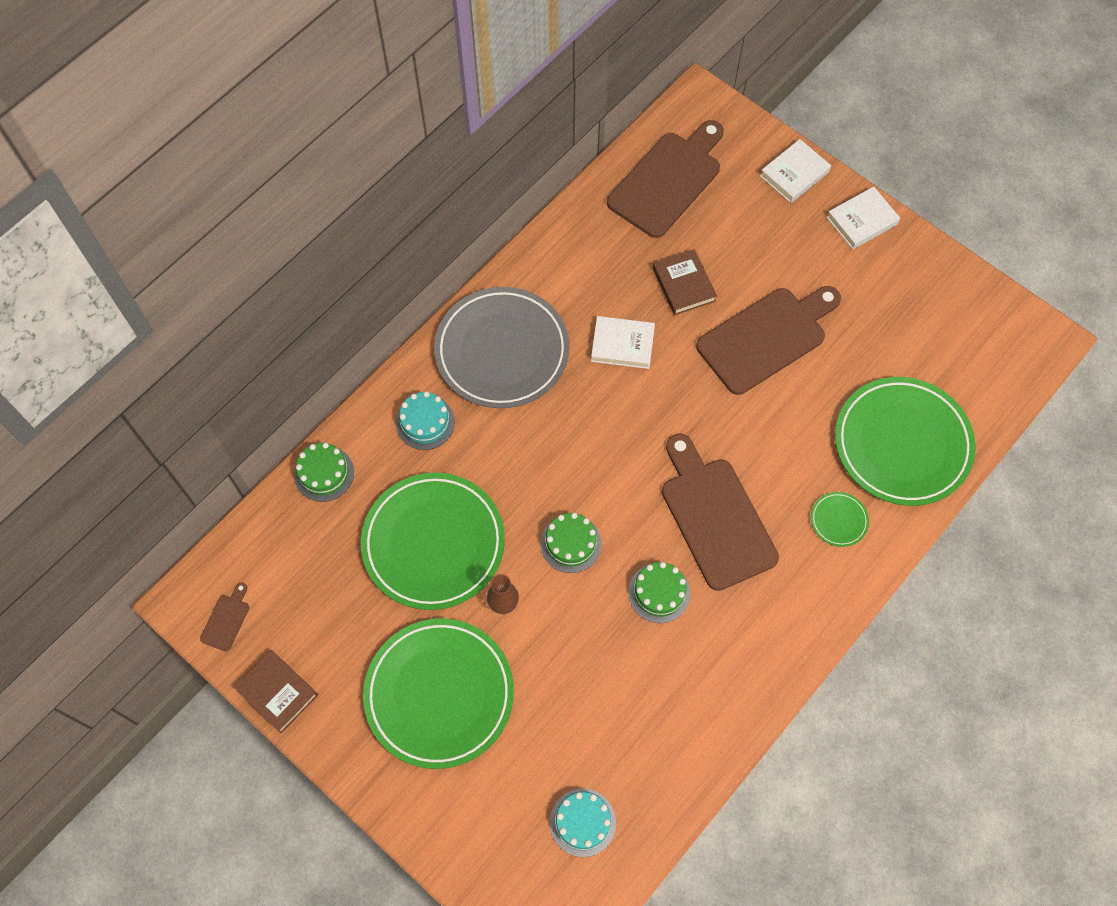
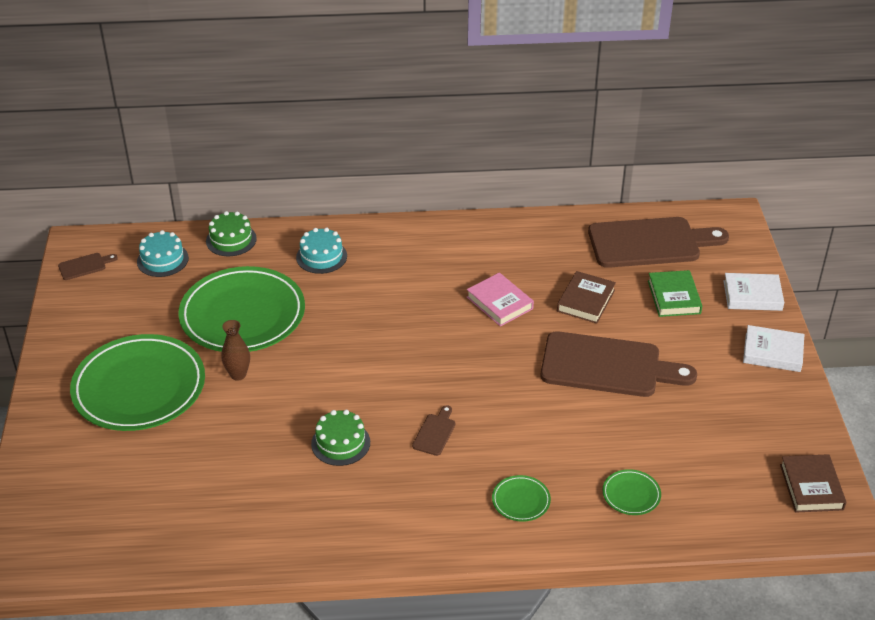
camera: 45 degrees right, 25 degrees down
(277, 692) = (60, 317): brown book -> brown book (811, 487)
(502, 351) = (417, 255): grey plate -> none
(570, 543) = (322, 376): green cake -> none
(582, 822) = (122, 520): turquoise cake -> turquoise cake (162, 260)
(622, 345) = (499, 303): white book -> pink book
(715, 517) = (435, 432): brown cutting board -> brown cutting board, size x0.41
(742, 224) = (674, 297): none -> green book
(902, 444) = (631, 494): green plate -> green plate, size x0.41

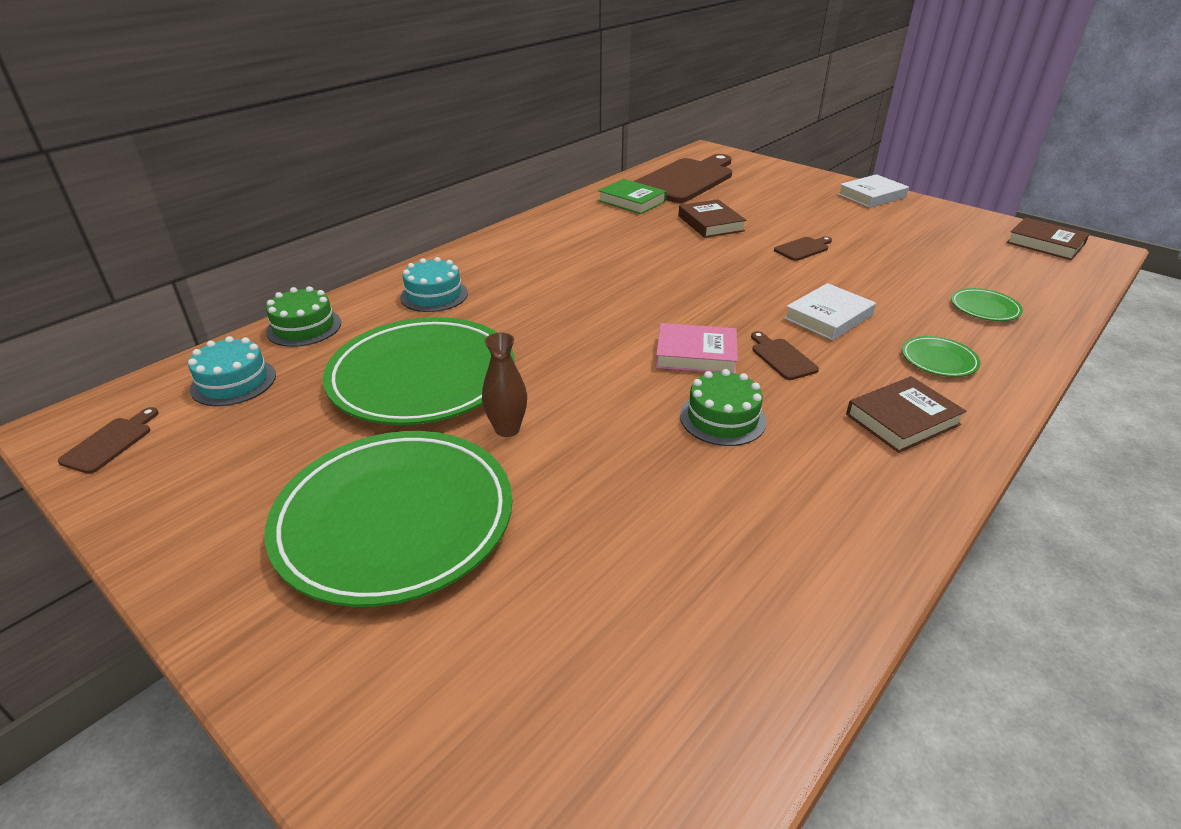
camera: 45 degrees left, 5 degrees down
(426, 513) = (902, 419): none -> brown book
(499, 303) = (653, 252): pink book -> pink book (696, 354)
(608, 366) = (803, 248): brown cutting board -> brown cutting board, size x0.41
(674, 297) = (759, 197): green book -> green book (632, 201)
(752, 295) = (800, 177): white book -> white book (828, 317)

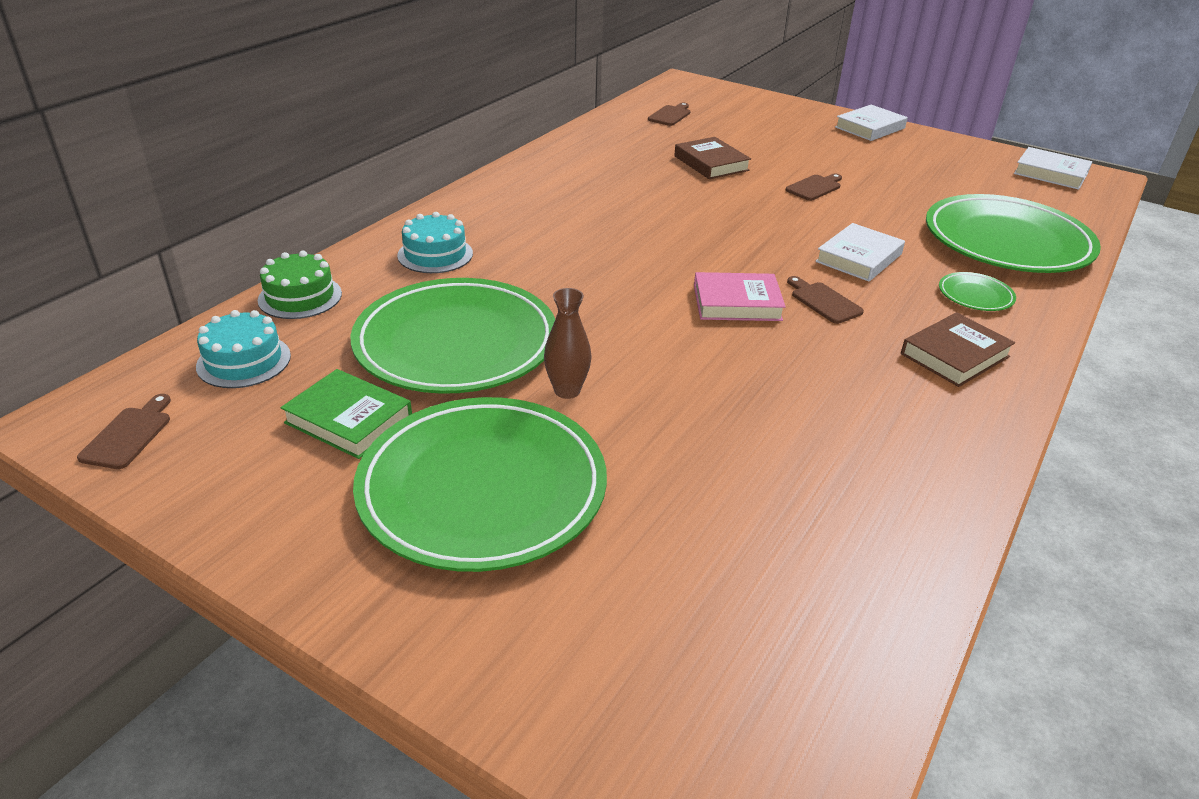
camera: 10 degrees left, 0 degrees up
(632, 201) = (618, 141): green book -> green book (349, 419)
(686, 180) = (670, 115): brown cutting board -> brown cutting board, size x0.41
(722, 418) = (782, 365): green cake -> none
(984, 308) = (1007, 242): green plate -> green plate, size x2.46
(1045, 243) = (1050, 173): brown book -> white book

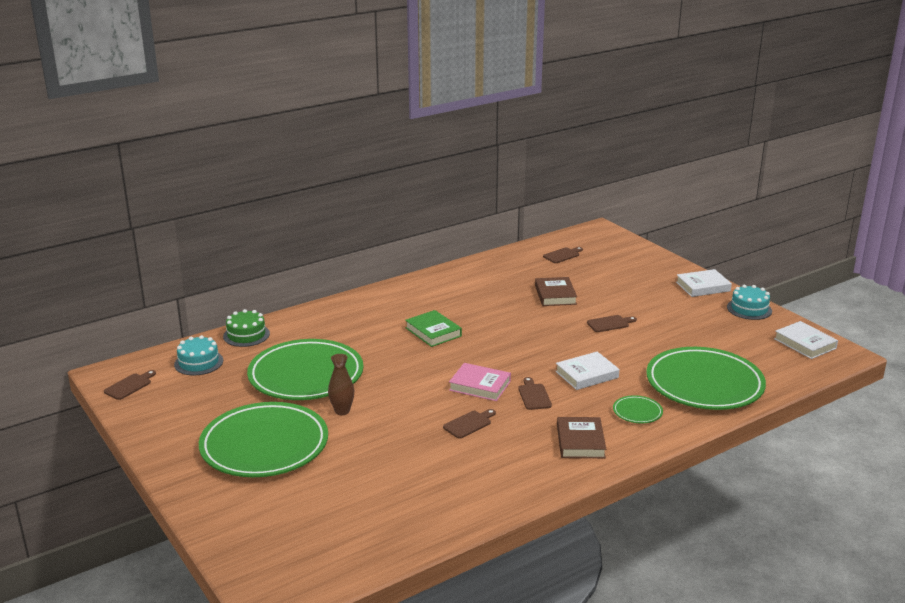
camera: 25 degrees right, 10 degrees down
(349, 419) = (227, 401): green book -> green book (433, 332)
(435, 254) = (333, 324): turquoise cake -> turquoise cake (749, 309)
(779, 365) = (469, 424): none -> brown cutting board
(955, 355) = (580, 442): brown book -> brown book turned 75 degrees counterclockwise

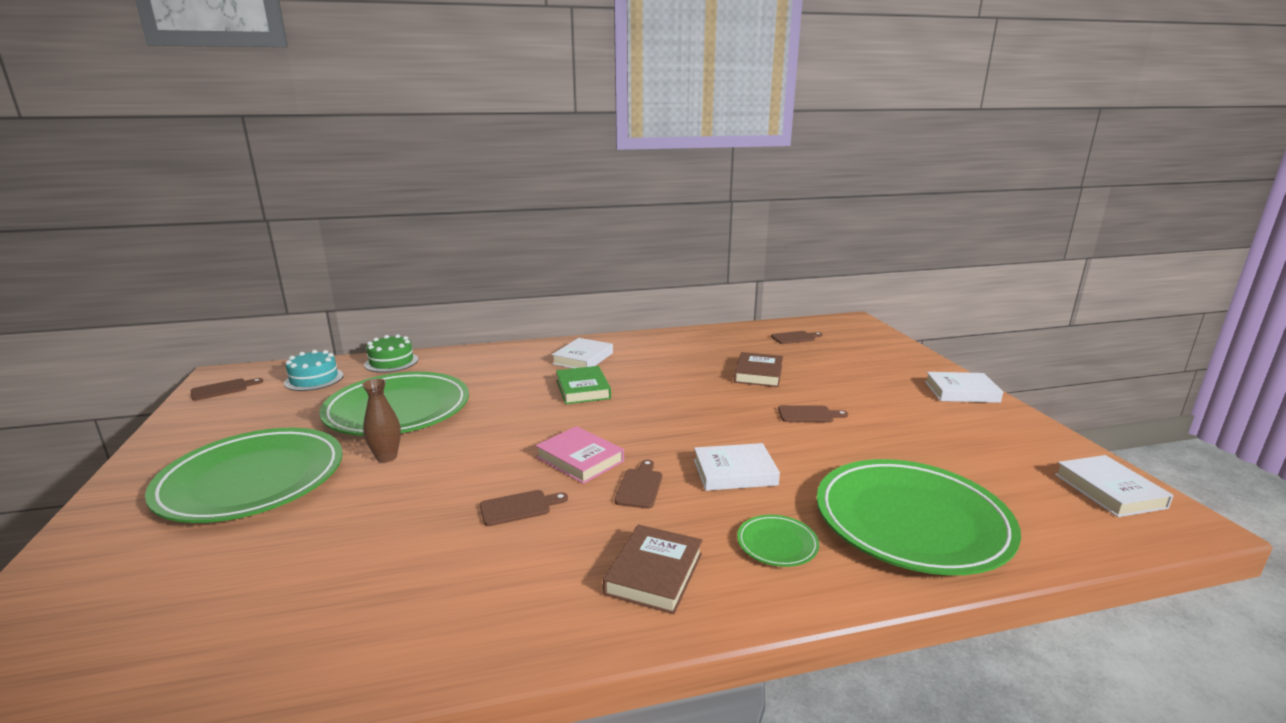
camera: 20 degrees right, 5 degrees down
(408, 304) = (583, 358): none -> white book
(749, 309) = (1023, 428): turquoise cake -> none

